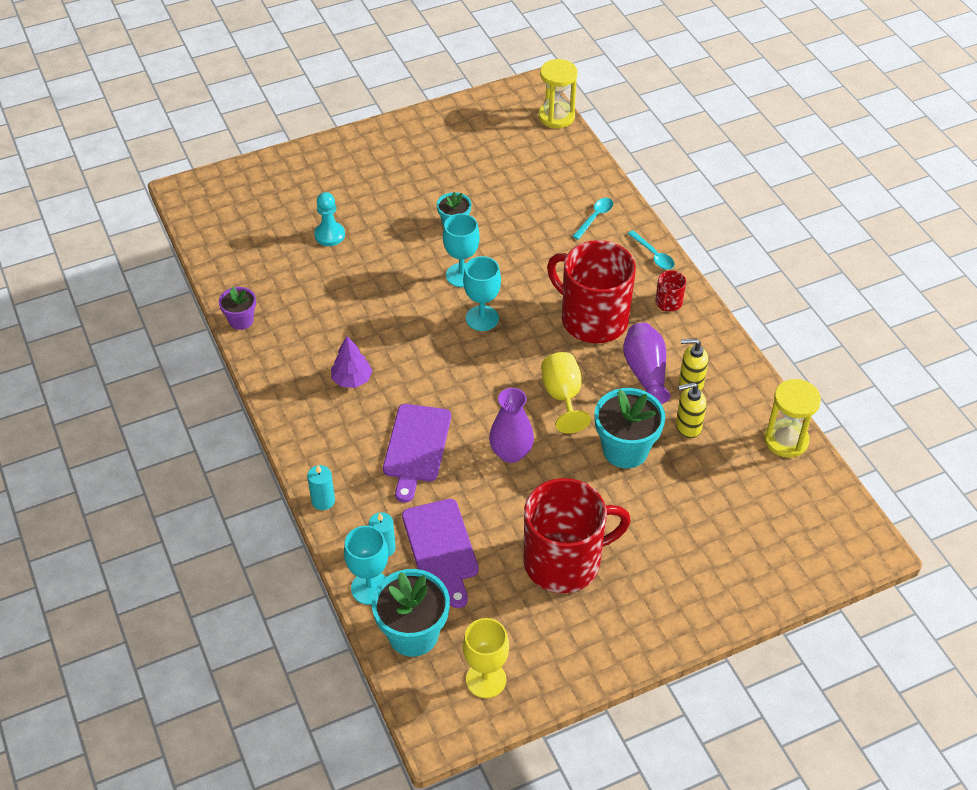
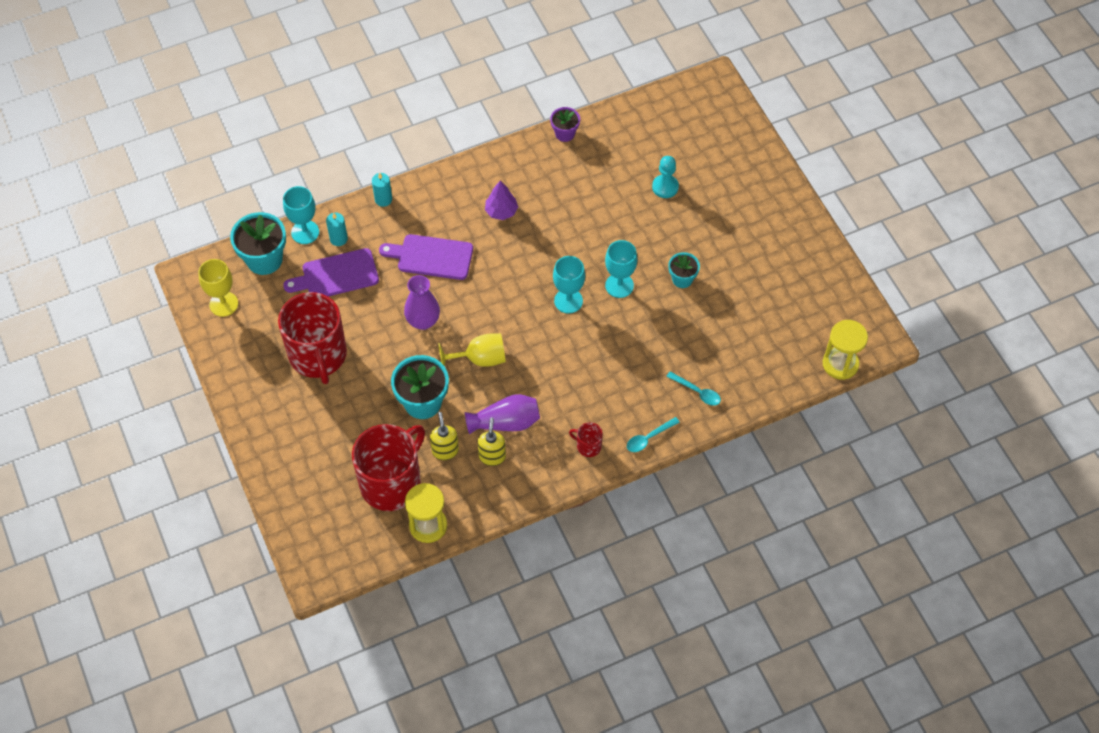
camera: 90 degrees right, 10 degrees up
(592, 319) = (568, 384): red mug -> red mug (392, 482)

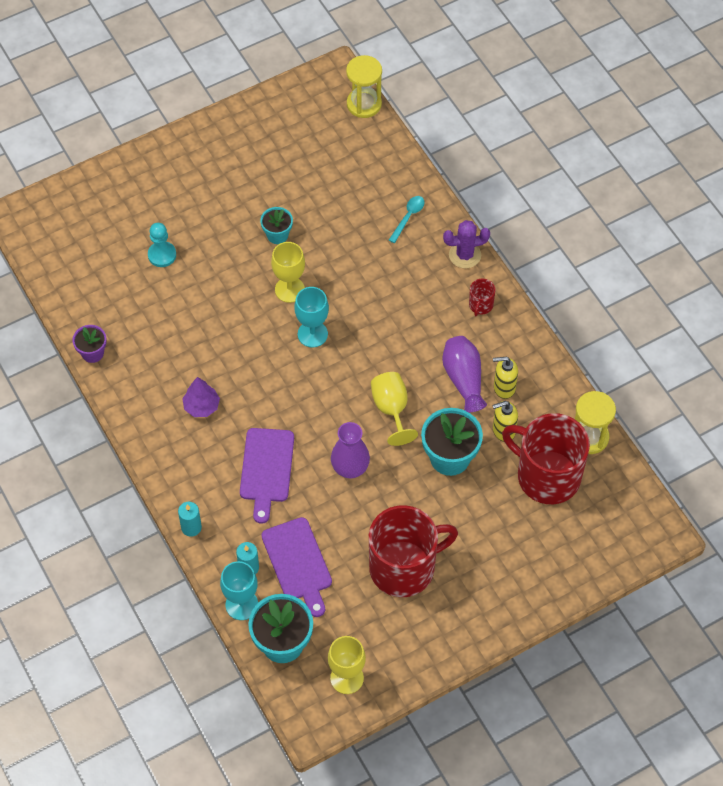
camera: 95 degrees left, 0 degrees up
(619, 285) = (289, 289): turquoise goblet -> yellow goblet
(648, 438) = (465, 255): turquoise spoon -> purple cactus

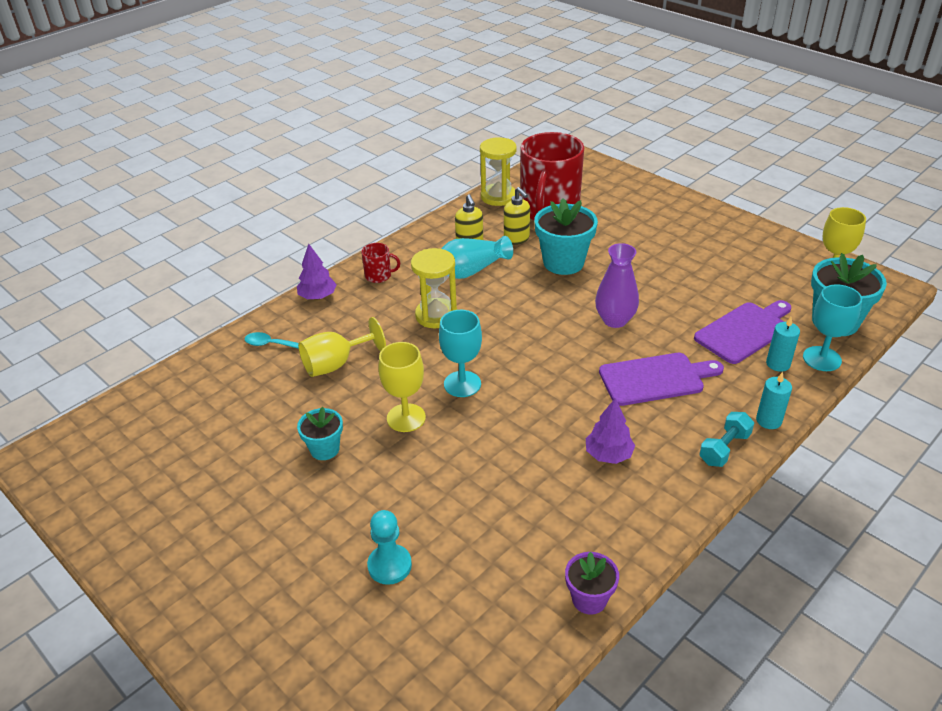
camera: 105 degrees left, 20 degrees down
(177, 483) = (724, 448): none -> turquoise dumbbell
(364, 104) = (95, 418): yellow hourglass -> yellow hourglass (436, 315)
(391, 409) = (530, 307): yellow goblet -> yellow goblet (336, 364)
(404, 567) = (695, 267): red mug -> none
(463, 379) = (471, 270): purple vase -> turquoise vase
(465, 255) = (318, 296): purple cactus -> purple tree

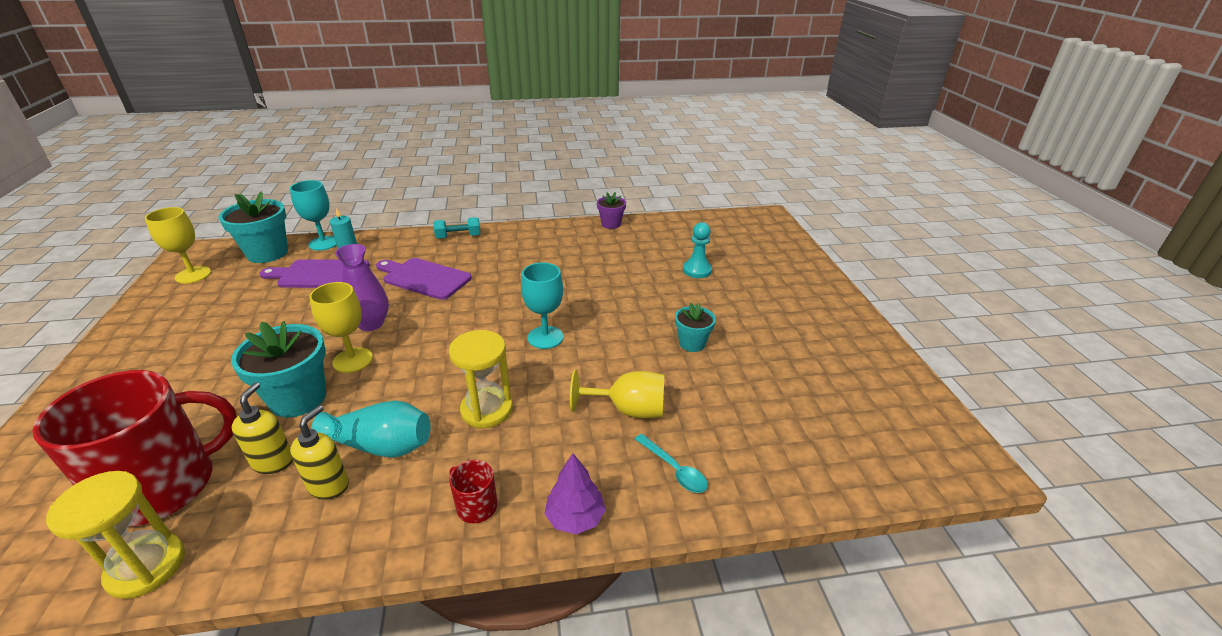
camera: 145 degrees left, 5 degrees down
(406, 418) = (613, 335): yellow goblet -> yellow goblet (353, 360)
(608, 455) = (518, 260): purple tree -> none
(768, 420) = (414, 235): turquoise candle -> none

